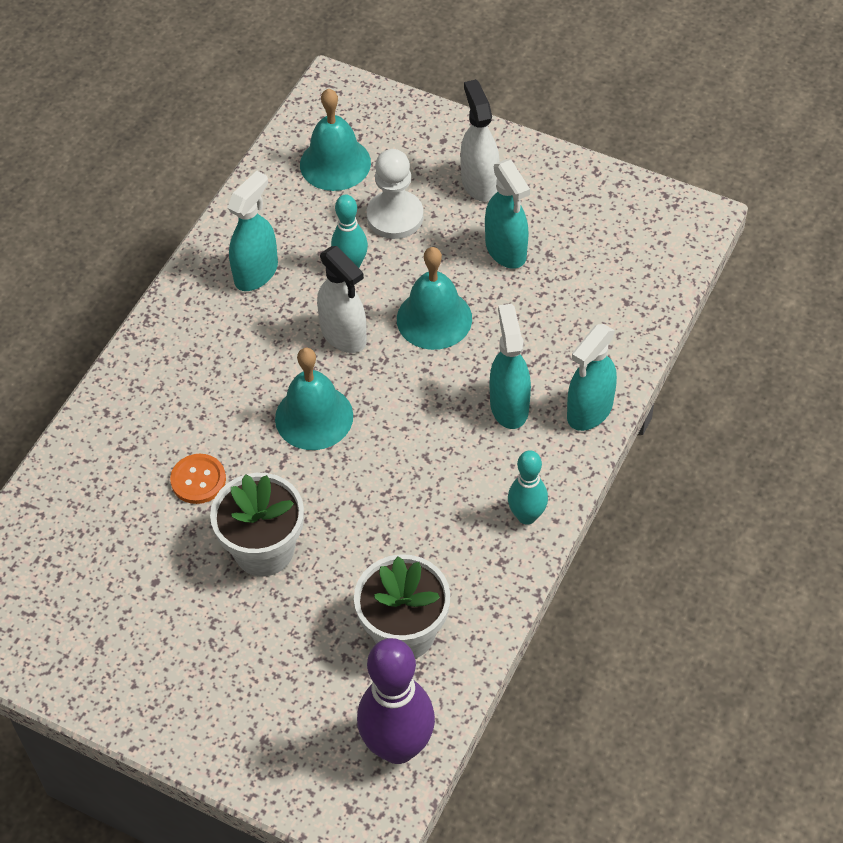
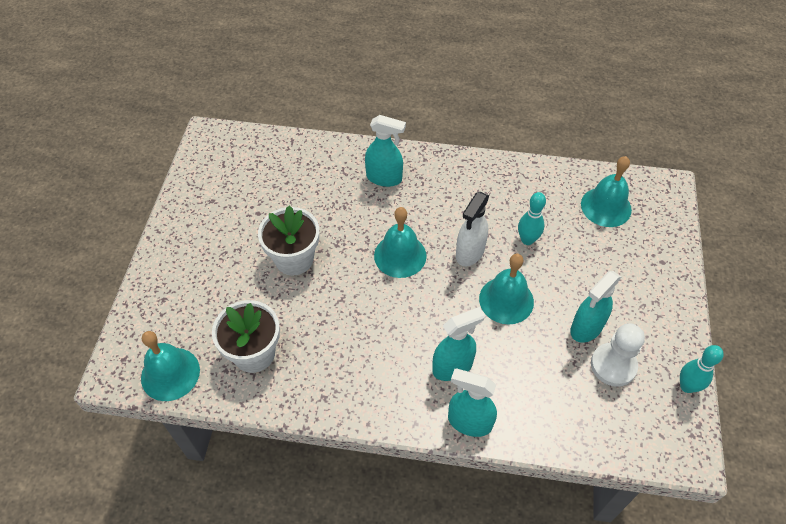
camera: 70 degrees right, 0 degrees up
(198, 480) = (333, 211): orange button -> none
(256, 272) = (497, 192): turquoise spray bottle -> turquoise spray bottle (384, 178)
(395, 216) = (580, 253): white pawn -> white pawn (613, 365)
(398, 747) = (170, 374): purple bowling pin -> turquoise bell
(479, 183) = (637, 294): white spray bottle -> none
(526, 516) = (365, 403): turquoise bowling pin -> turquoise bowling pin (687, 386)

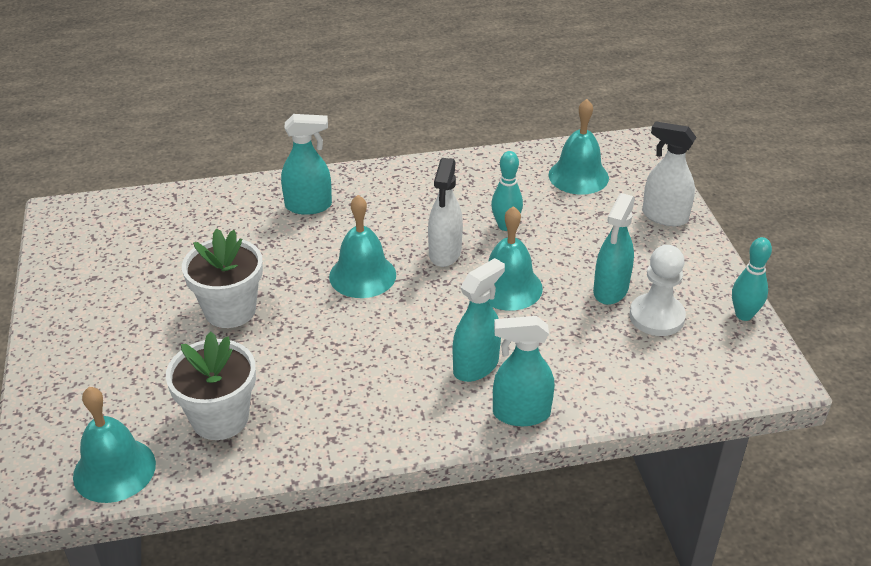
camera: 20 degrees left, 15 degrees down
(661, 268) = (664, 216): none -> white spray bottle

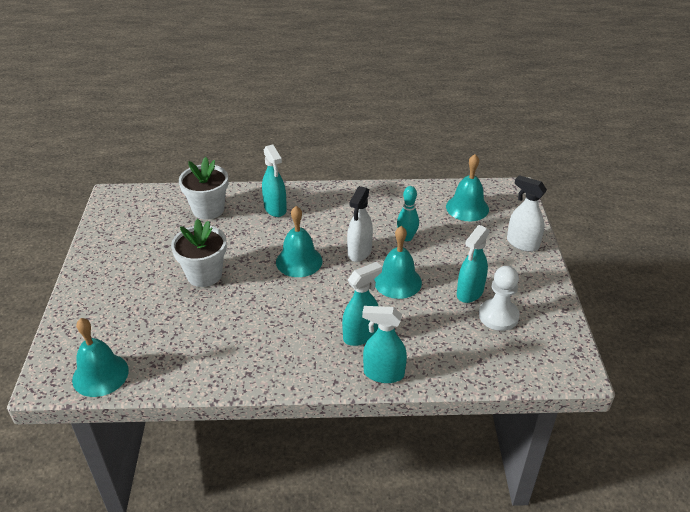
camera: 10 degrees right, 0 degrees up
(220, 418) = (178, 349): white flower pot -> white flower pot (208, 209)
(309, 206) = (275, 209): turquoise spray bottle -> turquoise spray bottle turned 60 degrees clockwise
(744, 315) = (563, 322): turquoise bowling pin -> none

